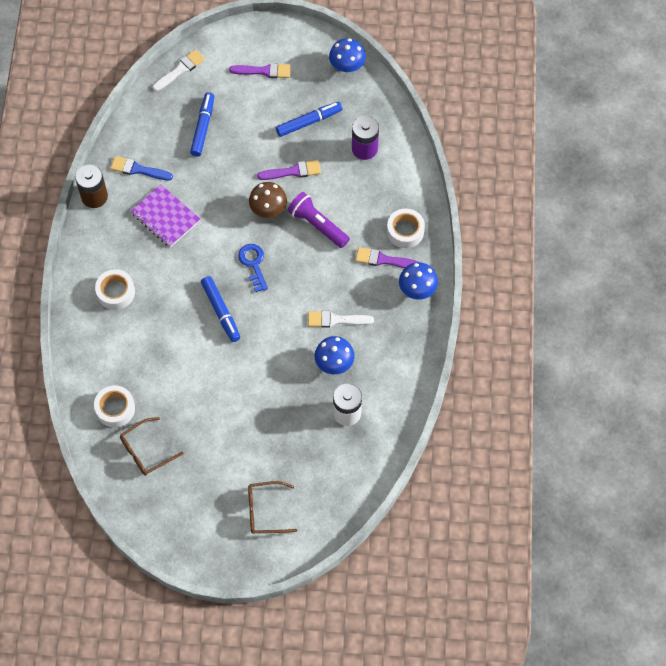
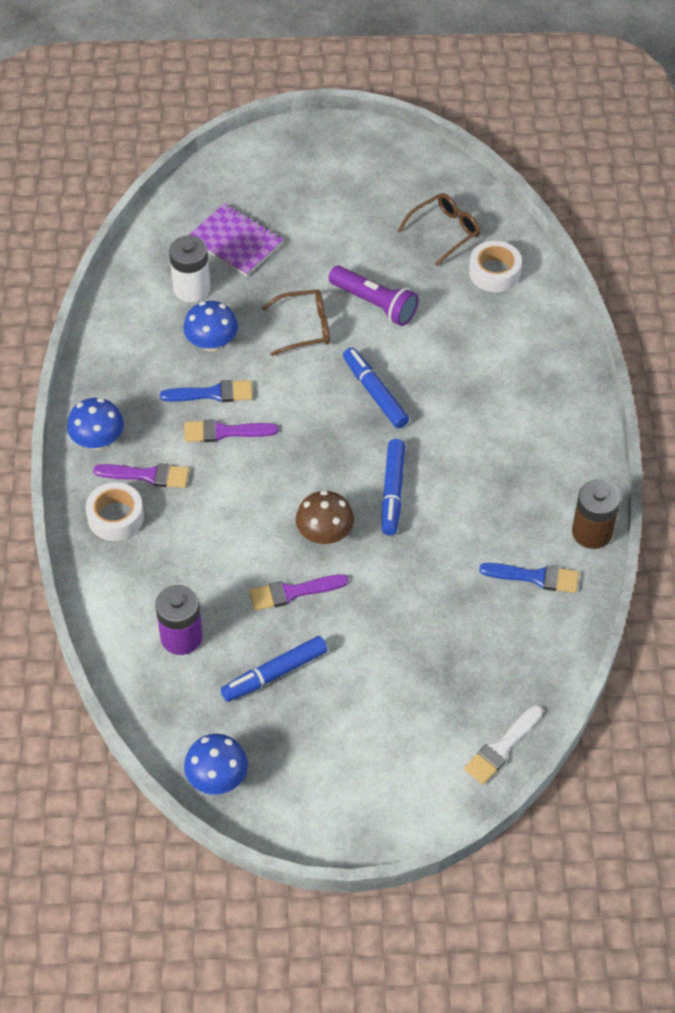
camera: 175 degrees right, 10 degrees down
(116, 292) = (527, 406): white tape -> none
(165, 217) = (478, 511): purple notebook -> purple notebook (235, 242)
(203, 127) = (445, 651): blue marker -> blue marker (392, 492)
(253, 264) = (337, 456): blue key -> none
(264, 71) = (359, 757): purple brush -> purple brush (224, 432)
(265, 511) = (286, 183): brown glasses -> brown glasses (305, 328)
(317, 225) = (248, 516): purple flashlight -> purple flashlight (374, 304)
(336, 320) = (212, 393): white brush -> blue brush

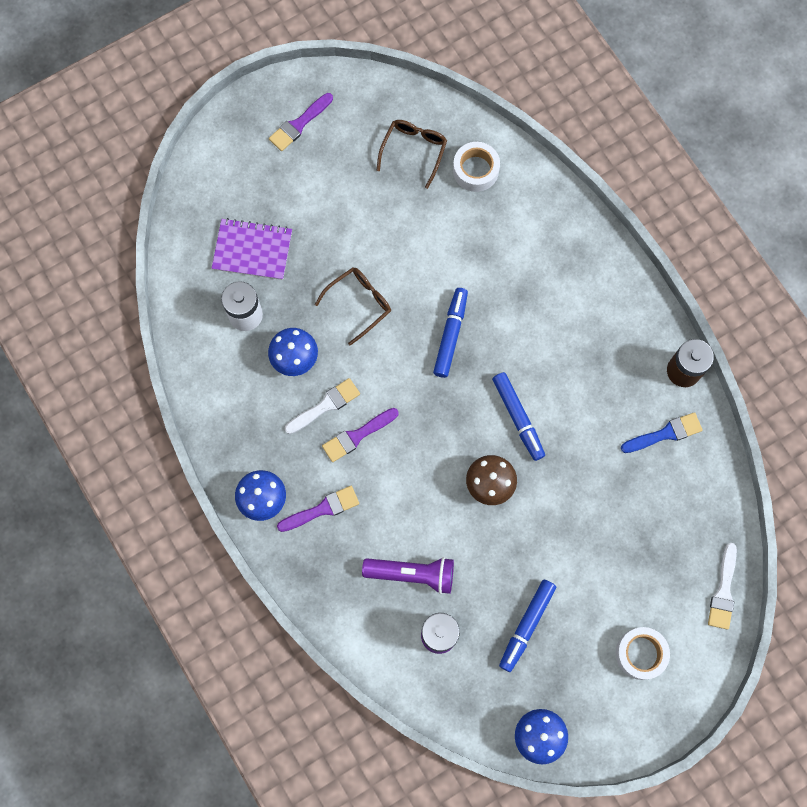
camera: 30 degrees left, 20 degrees up
(115, 517) = (322, 560): white tape -> white tape (640, 654)
(212, 393) = (325, 405): blue brush -> white brush
(293, 592) = (497, 549): purple brush -> purple brush (299, 124)
(374, 304) = (400, 251): purple flashlight -> purple flashlight (412, 574)
(375, 392) = (451, 335): blue marker -> blue marker turned 75 degrees clockwise

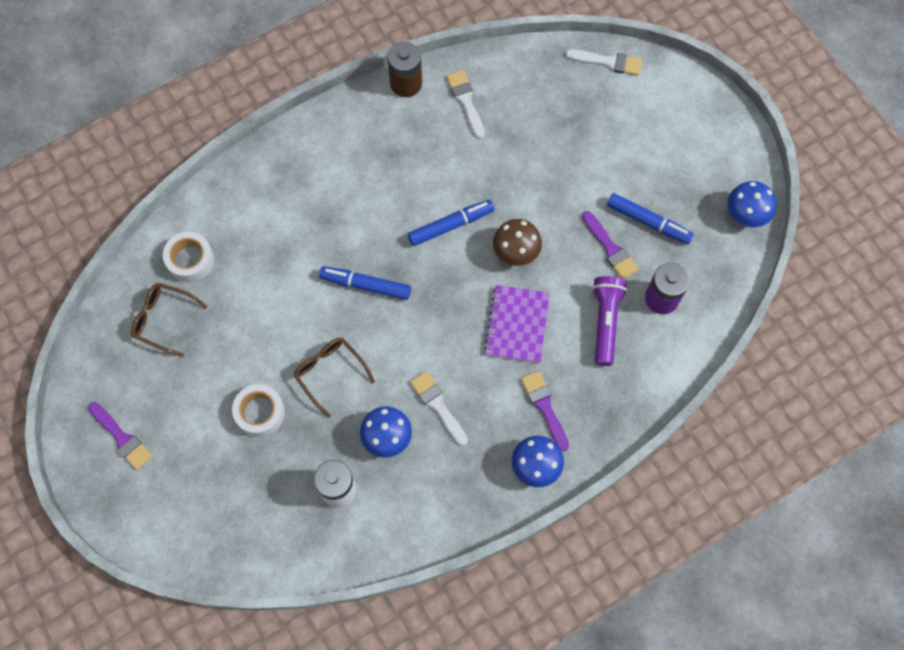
camera: 90 degrees left, 5 degrees down
(252, 250) = (265, 484): purple notebook -> purple notebook (517, 325)
(357, 436) = (469, 374): purple brush -> purple brush (610, 248)
(640, 654) = (667, 129): white tape -> white tape (260, 412)
(665, 433) = (466, 101): blue brush -> white brush

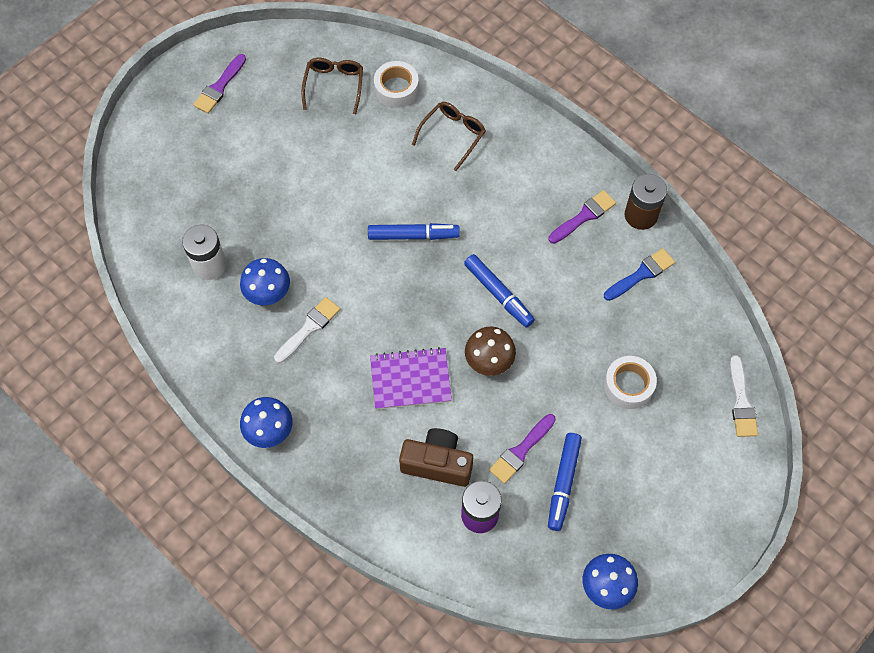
camera: 75 degrees right, 5 degrees down
(260, 412) = (266, 183): white tape -> white tape (628, 385)
(330, 373) = (318, 229): brown glasses -> brown glasses (453, 135)
(365, 285) = (413, 235): blue marker -> blue marker turned 90 degrees clockwise
(466, 101) = (641, 274): white brush -> blue brush
(544, 407) = (331, 425): purple brush -> purple brush (584, 216)
(605, 322) = (437, 463): purple flashlight -> brown camera

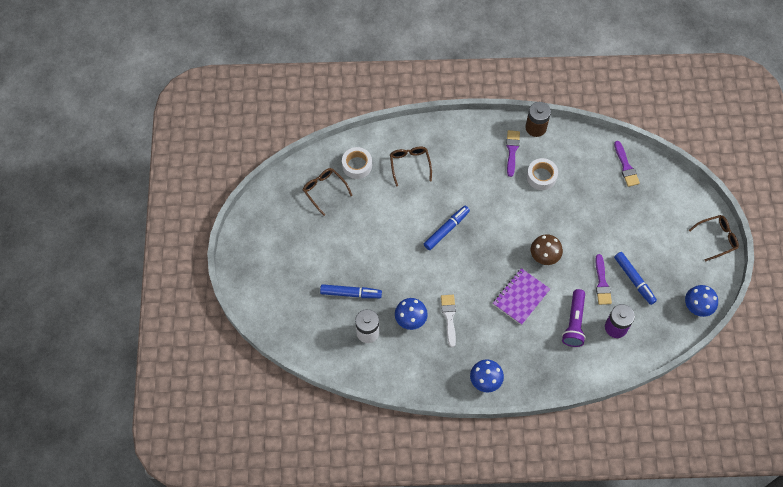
camera: 45 degrees left, 0 degrees up
(219, 87) = (267, 242): purple brush -> purple brush (626, 166)
(437, 463) = (574, 323): brown camera -> purple flashlight
(498, 294) = (515, 222): blue marker -> blue marker (351, 293)
(628, 385) = (614, 211): white tape -> white tape (541, 176)
(641, 274) = (565, 155): blue brush -> none
(723, 532) = (717, 238): none -> brown glasses
(741, 402) = (666, 175): white brush -> none

